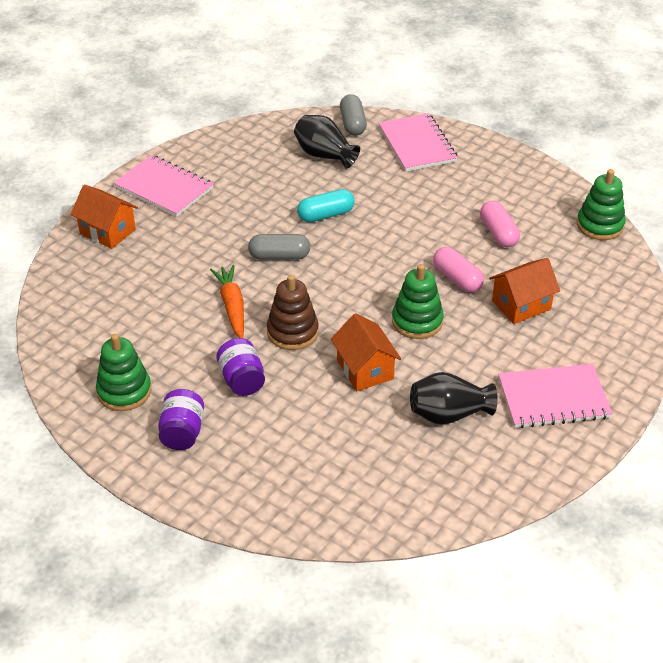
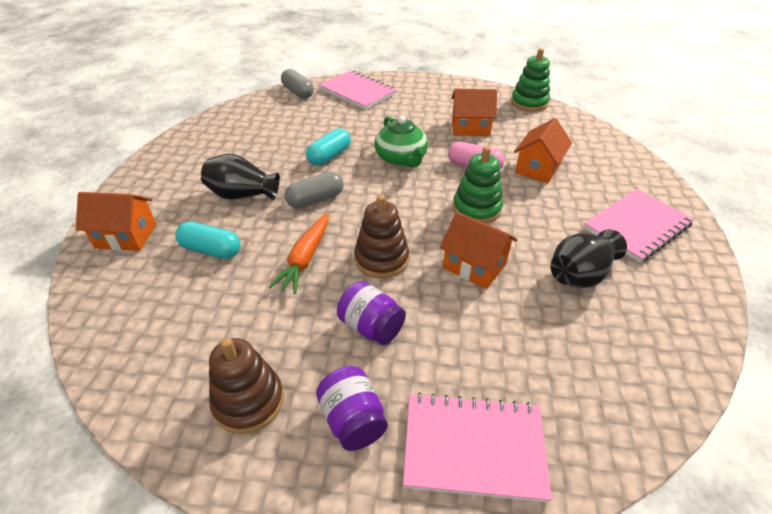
camera: 30 degrees left, 0 degrees up
(124, 391) = (248, 401): green stacking toy -> brown stacking toy
(164, 188) = (164, 181): pink notebook -> pink notebook (473, 448)
(164, 270) = (211, 250): none -> turquoise capsule
(232, 306) = (305, 258): orange carrot -> orange carrot turned 120 degrees counterclockwise
(324, 155) = (293, 117): black vase -> black vase (242, 195)
(393, 243) = (401, 159): none -> green teapot
(498, 233) = (470, 127): pink capsule -> orange house

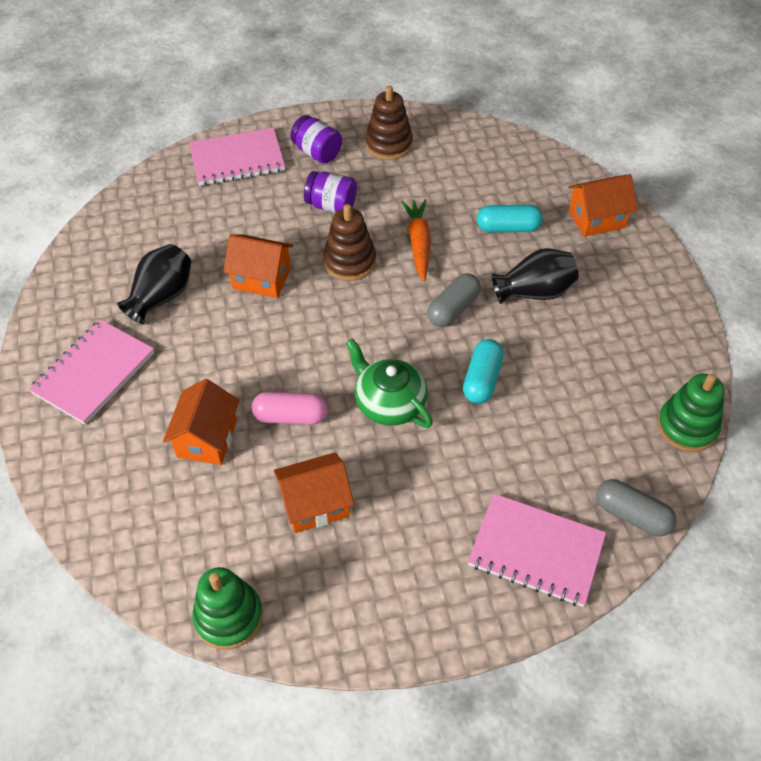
camera: 160 degrees right, 10 degrees up
(476, 208) = (273, 347): green stacking toy -> green stacking toy (687, 427)

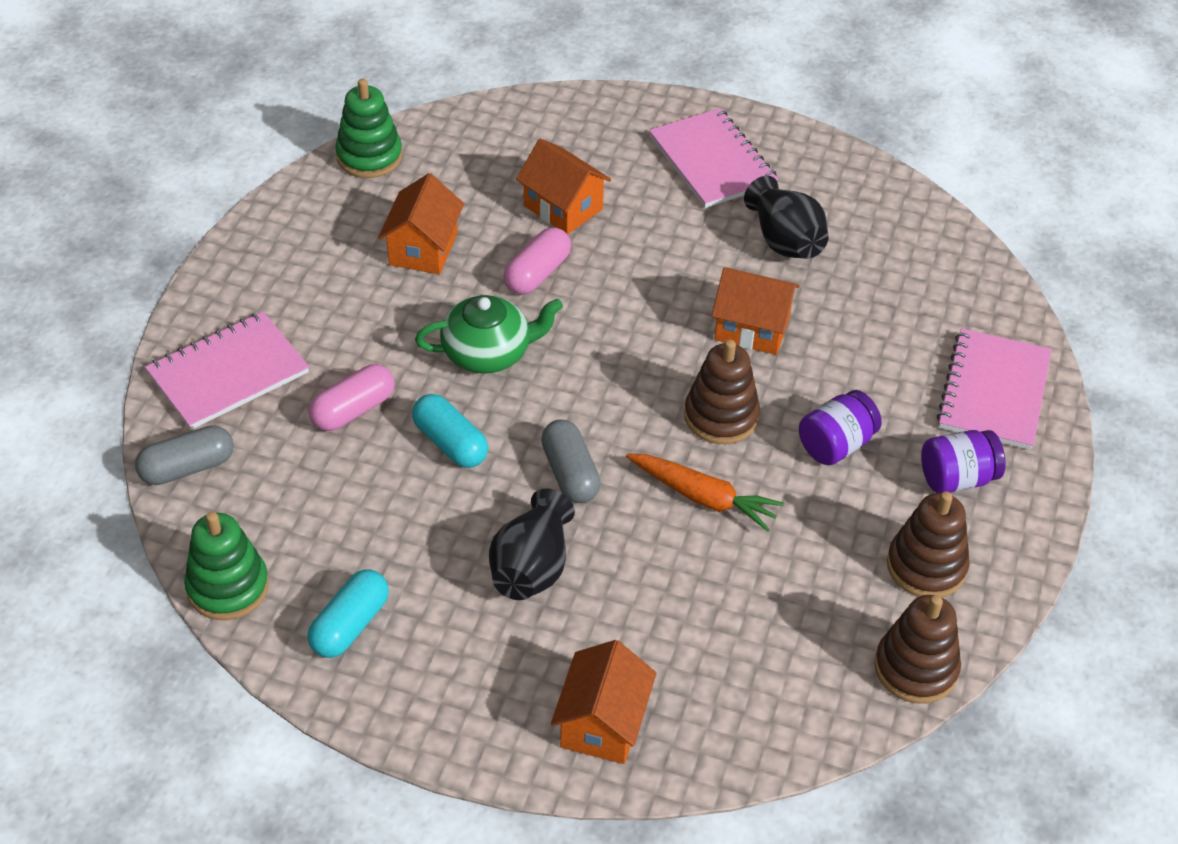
camera: 120 degrees right, 5 degrees down
(261, 278) = (752, 328): orange house -> orange house turned 60 degrees clockwise
(455, 128) = (915, 668): none -> brown stacking toy
(501, 449) = (353, 410): none -> pink capsule
(508, 228) = (662, 607): turquoise capsule -> turquoise capsule (350, 625)

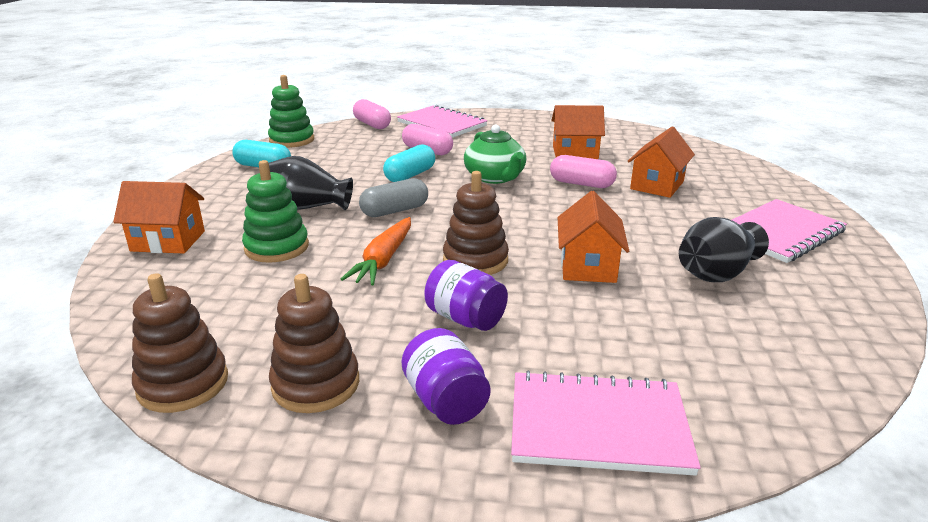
camera: 80 degrees right, 20 degrees down
(187, 467) = (372, 124): grey capsule -> pink capsule
(369, 156) = (642, 132): green stacking toy -> green stacking toy (276, 247)

